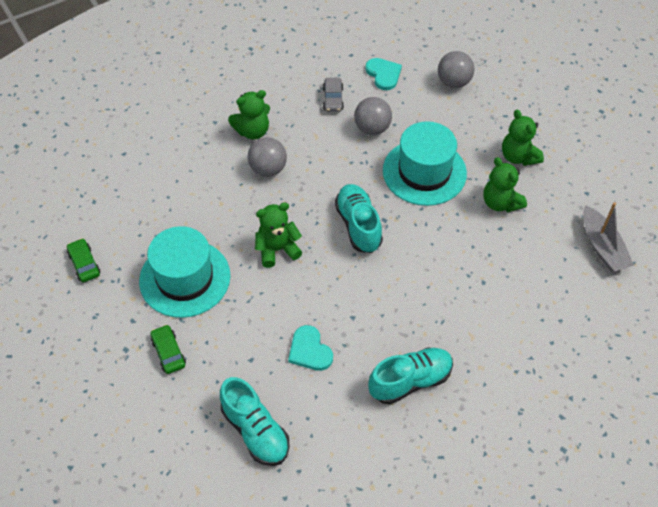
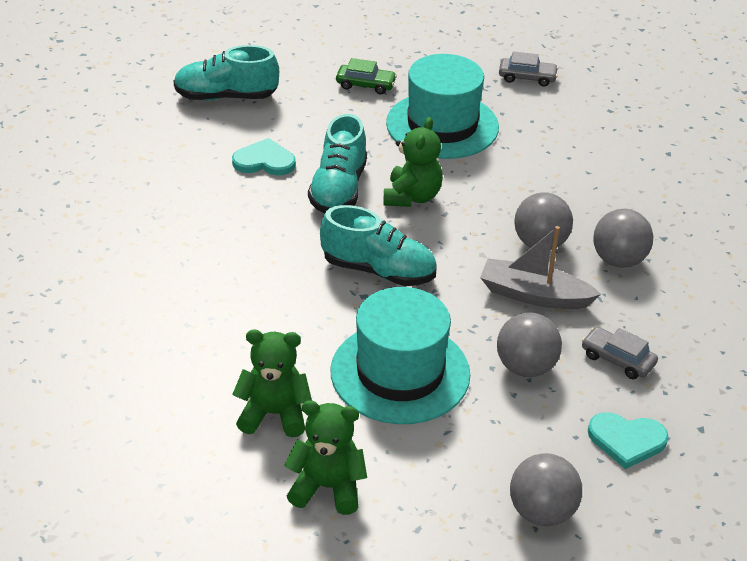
camera: 125 degrees right, 15 degrees down
(84, 264) = (527, 78): green car -> grey car
(252, 131) = (618, 260): green teddy bear -> grey ball
(410, 381) = (149, 204): turquoise shoe -> turquoise shoe (338, 189)
(602, 247) = (97, 467): grey boat -> grey boat (534, 295)

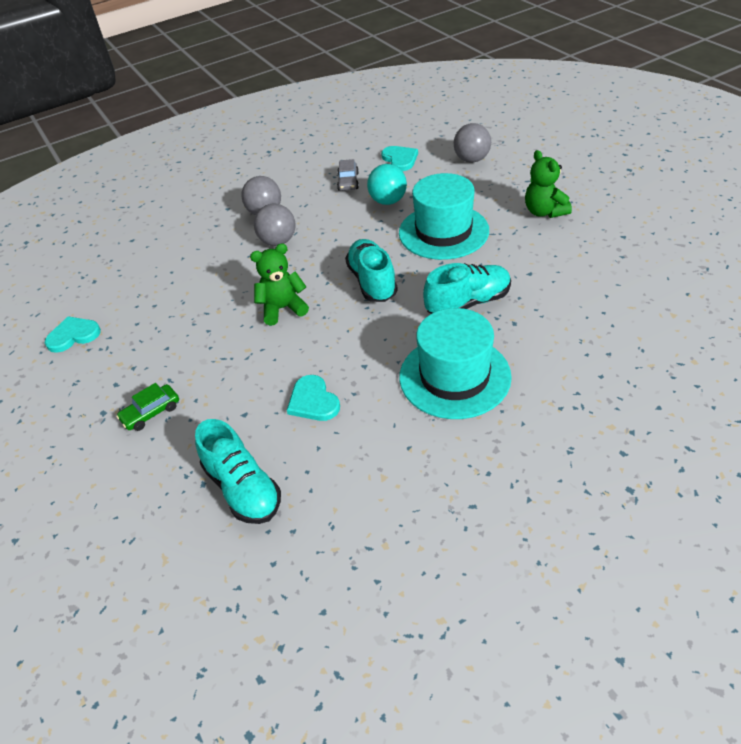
camera: 120 degrees left, 5 degrees up
(274, 414) = (528, 251): green teddy bear -> none
(338, 189) = (308, 344): turquoise shoe -> turquoise shoe (468, 303)
(365, 85) = (151, 412): green car -> green car turned 105 degrees counterclockwise
(442, 125) = (179, 341): turquoise hat -> turquoise hat (454, 376)
(525, 367) = (388, 201): grey ball -> turquoise ball
(527, 78) = (73, 335): grey car -> turquoise heart
(534, 295) = (328, 223): grey boat -> none

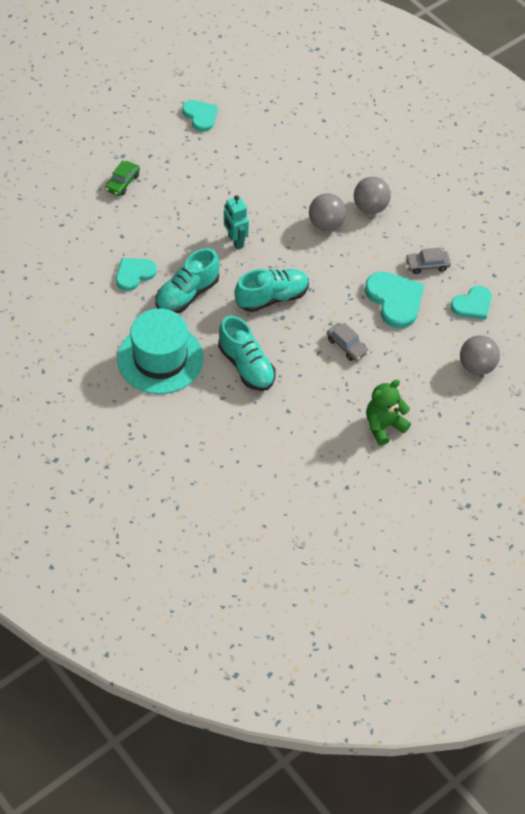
camera: 75 degrees right, 10 degrees up
(151, 412) = (122, 182): green car -> green car turned 105 degrees counterclockwise
(243, 488) = (57, 246): turquoise shoe -> turquoise shoe (187, 294)
(283, 308) = (235, 241): green teddy bear -> turquoise robot
(388, 201) = (395, 300): turquoise ball -> turquoise heart
(443, 232) = (347, 346): turquoise hat -> grey car

